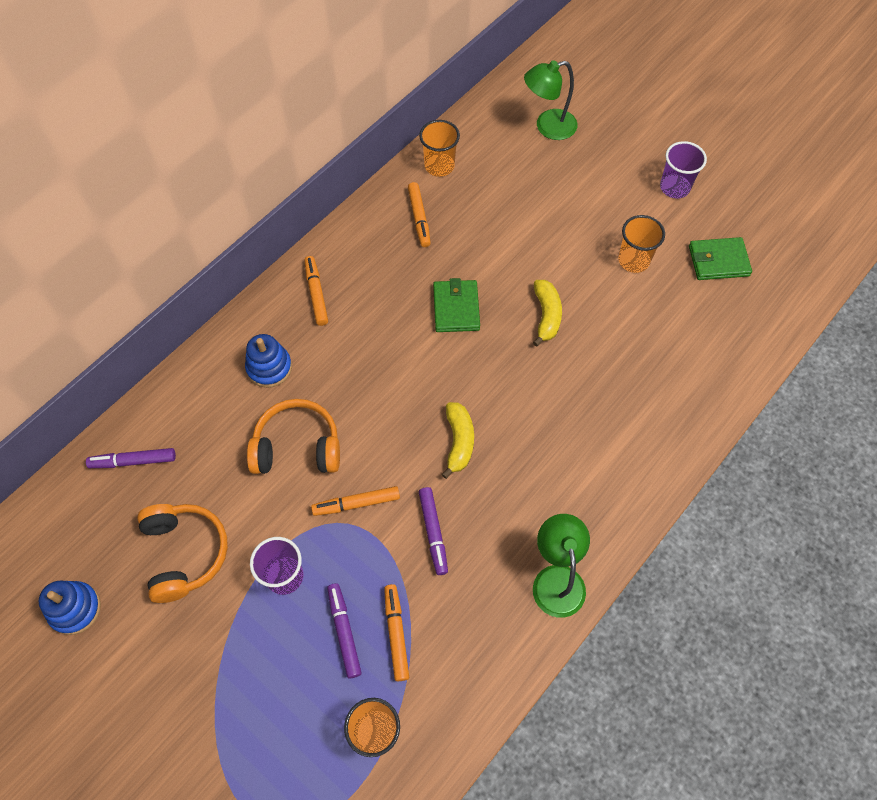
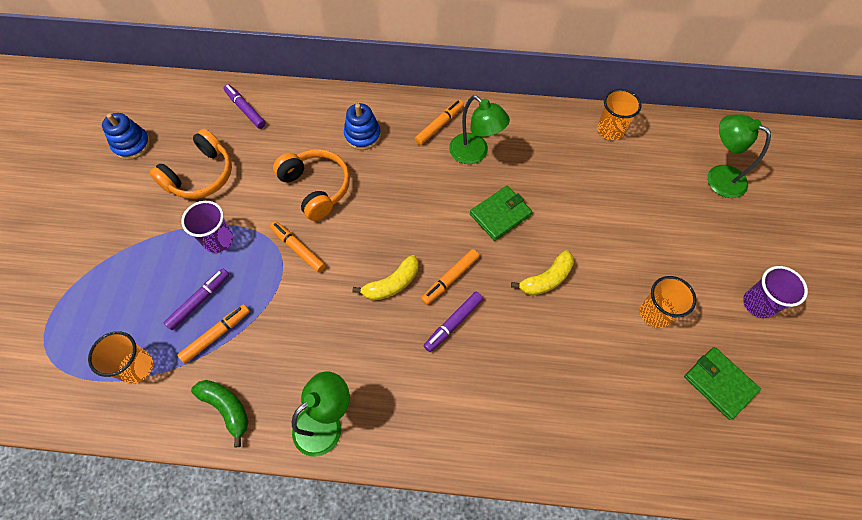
camera: 55 degrees right, 0 degrees up
(374, 285) = (475, 154): none -> green lamp
(419, 218) = (554, 145): orange marker -> orange marker (450, 279)
(433, 532) = (308, 311): purple marker -> purple marker (453, 323)
(482, 663) = (226, 408): none -> green banana

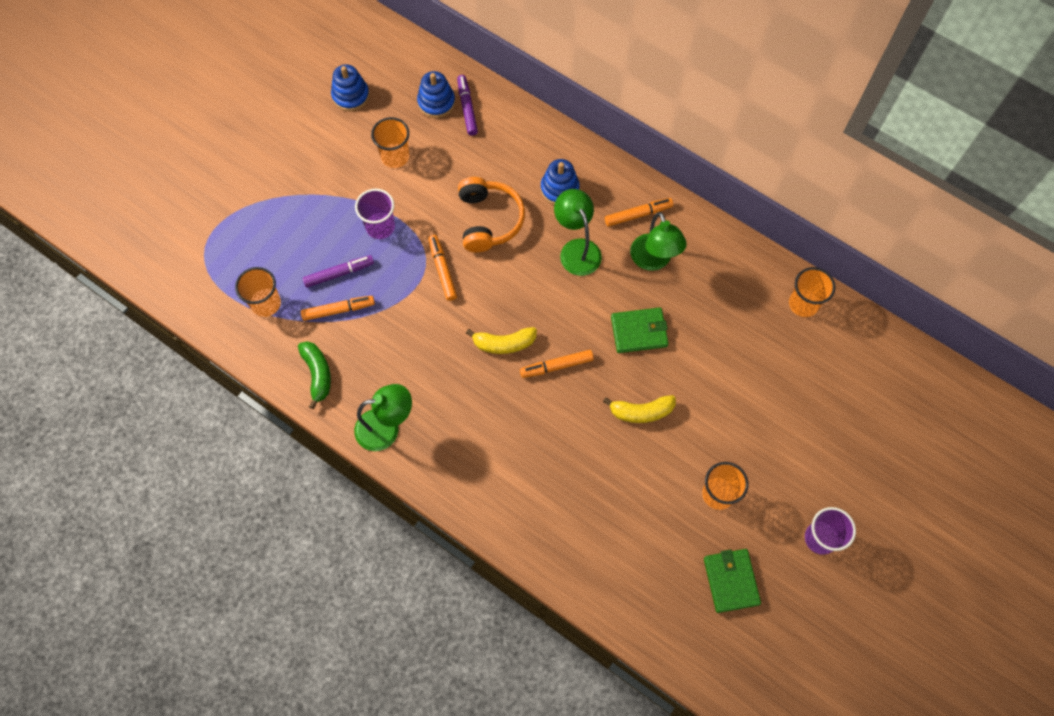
camera: 30 degrees right, 5 degrees up
(201, 175) = (395, 156): orange headphones -> orange cup
(215, 117) = (436, 102): none -> blue stacking toy
(453, 323) = (535, 405): purple marker -> none
(718, 177) = (877, 406): green lamp -> green lamp (576, 249)

